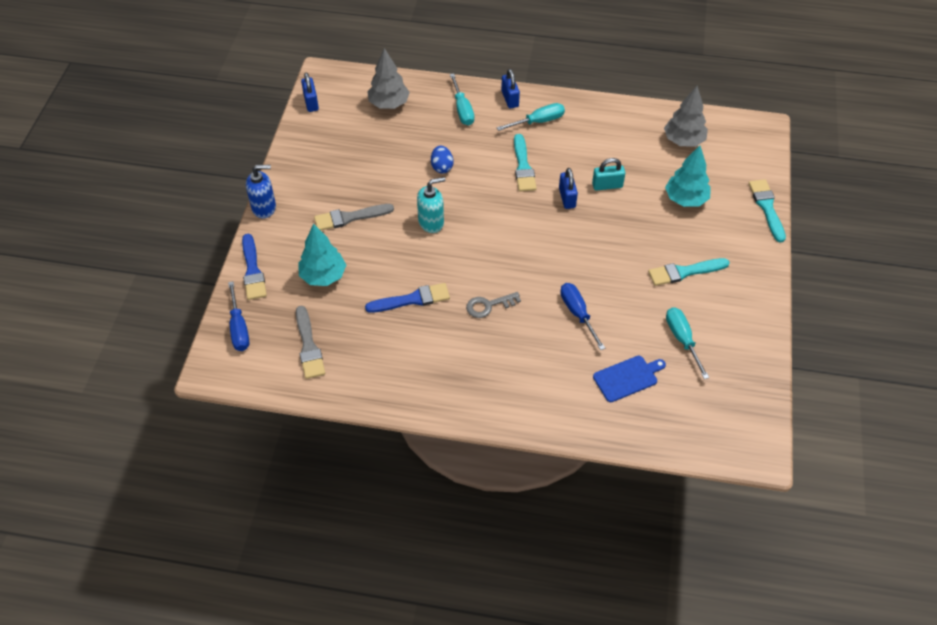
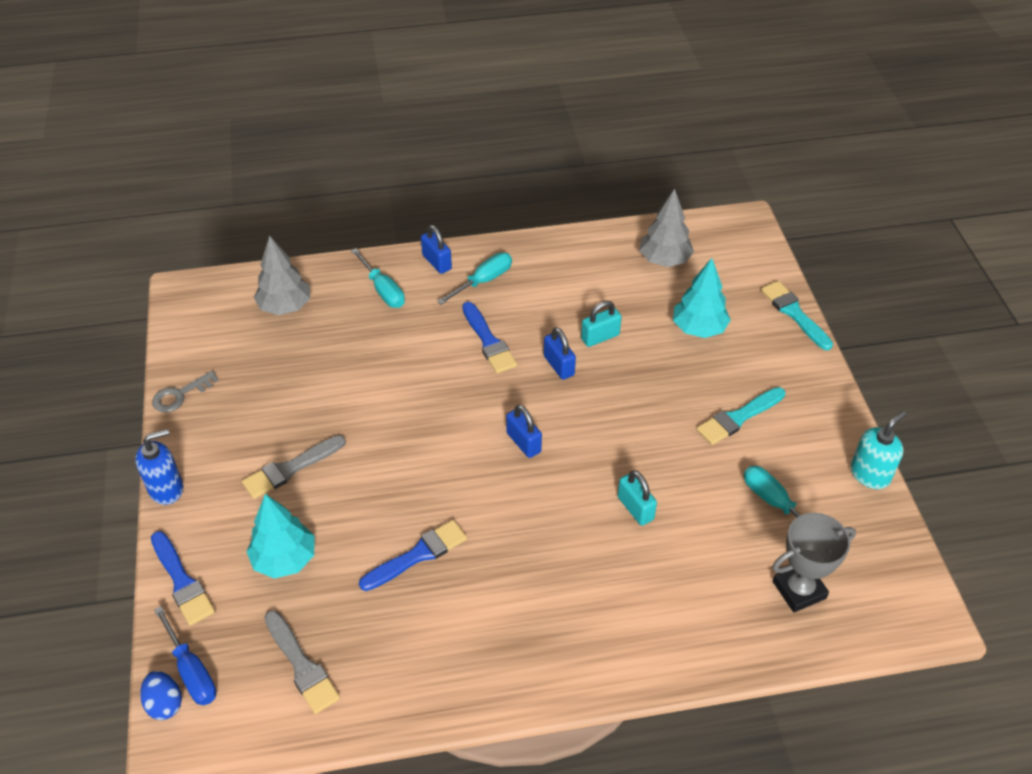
camera: 20 degrees left, 5 degrees down
(311, 102) = (180, 331): blue padlock -> blue padlock (523, 442)
(431, 222) = (401, 444): turquoise soap dispenser -> turquoise soap dispenser (870, 474)
(442, 167) = (386, 369): blue egg -> blue egg (165, 703)
(488, 305) = (520, 533): grey key -> grey key (180, 395)
(523, 167) = (488, 341): turquoise brush -> blue brush
(577, 313) = (635, 508): blue screwdriver -> turquoise padlock
(627, 378) = (733, 574): blue cutting board -> none
(670, 403) = (799, 590): none -> grey trophy

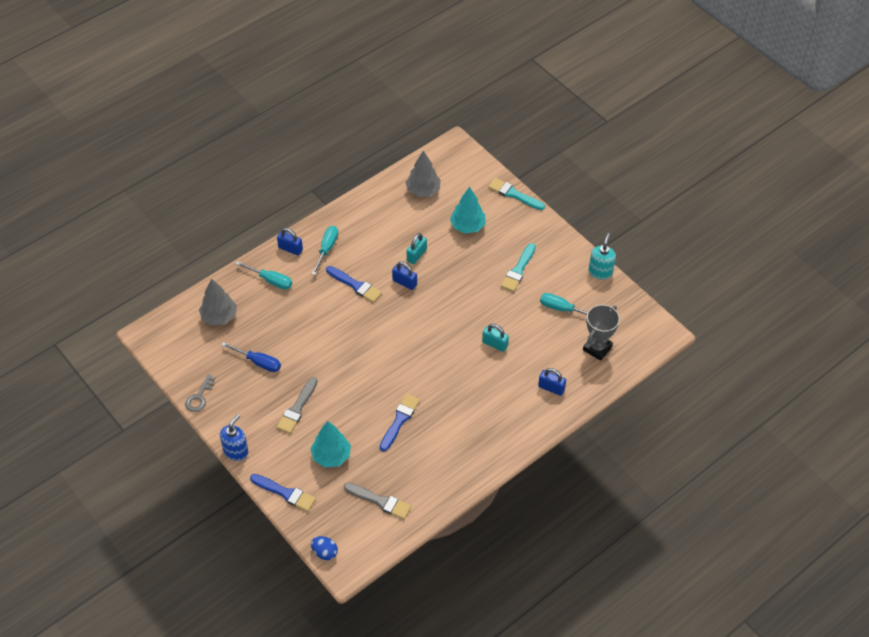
camera: 30 degrees left, 5 degrees up
(192, 671) = (326, 531): blue screwdriver -> blue screwdriver (259, 362)
(523, 442) = (414, 335): blue padlock -> blue padlock (551, 388)

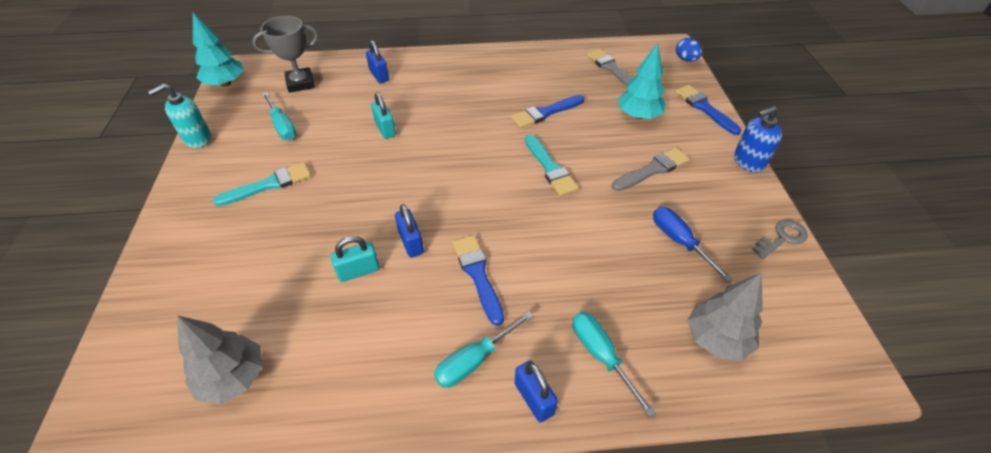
camera: 145 degrees left, 5 degrees down
(467, 226) = (250, 273): turquoise tree -> turquoise tree (225, 83)
(514, 194) = (136, 284): turquoise brush -> turquoise brush (550, 168)

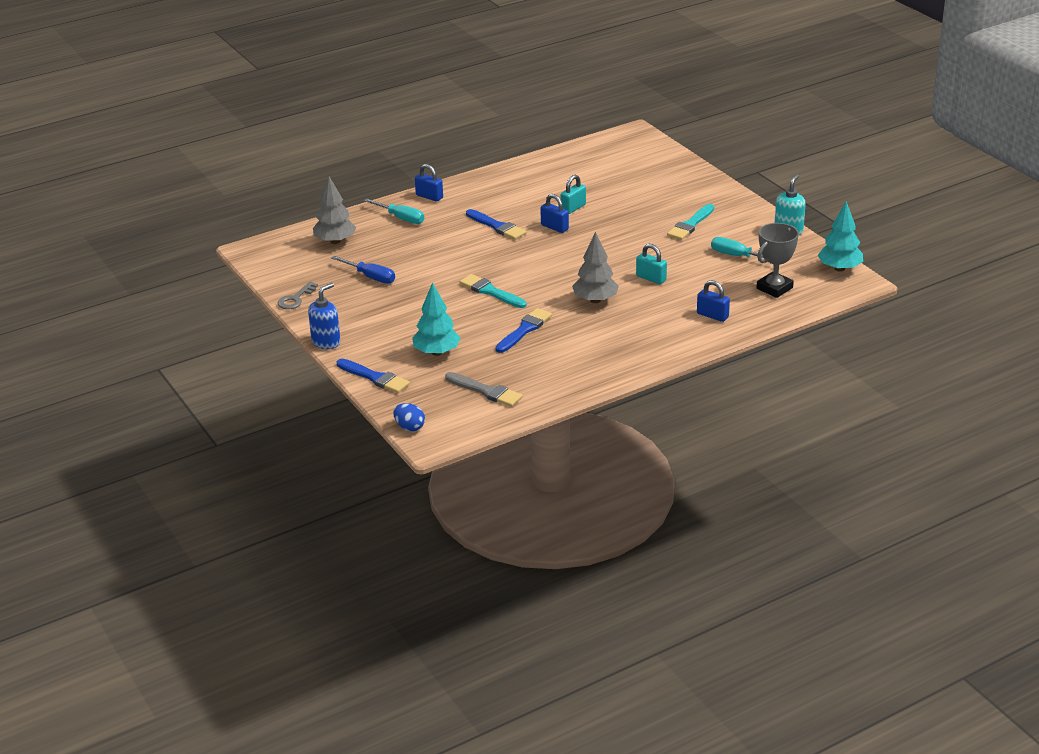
camera: 155 degrees right, 15 degrees down
(233, 377) = (591, 162): grey tree -> grey tree (595, 300)
(474, 361) = (471, 198): turquoise screwdriver -> none
(652, 170) = (406, 314): grey brush -> none

